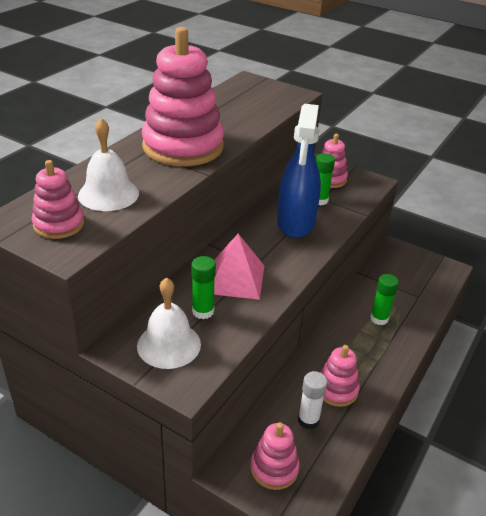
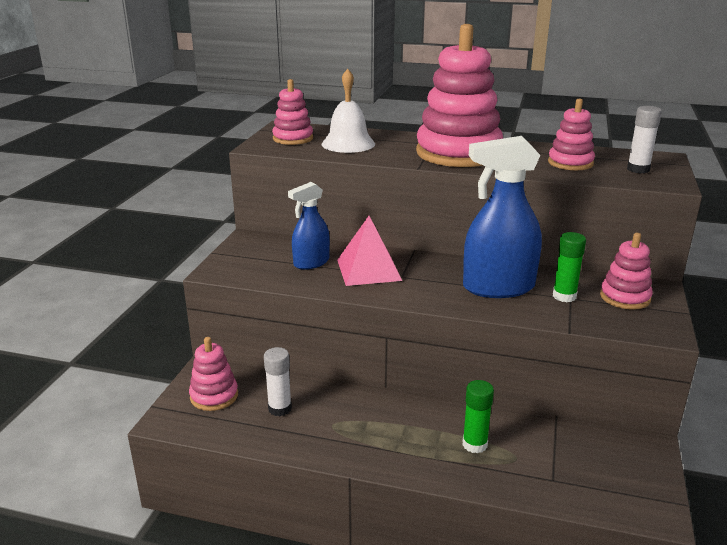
camera: 75 degrees right, 10 degrees down
(169, 344) = (261, 256): white bell -> none
(203, 311) = (311, 263): green glue stick -> blue spray bottle
(267, 94) = (638, 169): none -> white glue stick
(336, 390) = (331, 422): pink stacking toy -> pink stacking toy (570, 163)

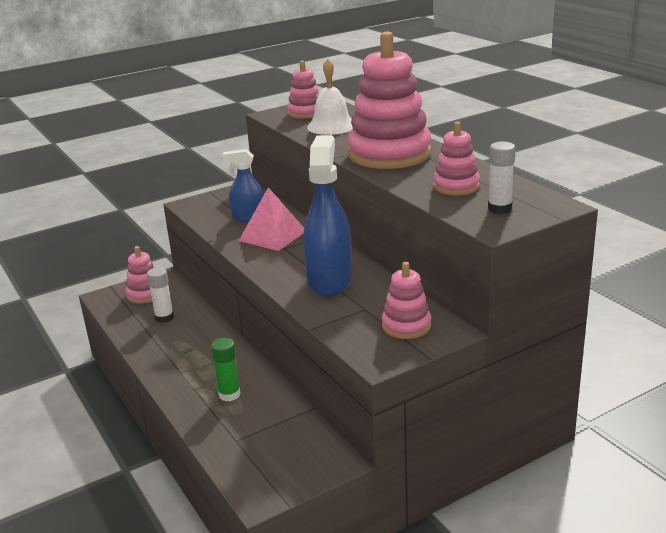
camera: 45 degrees right, 0 degrees up
(498, 287) = (329, 280): blue spray bottle -> blue spray bottle turned 60 degrees clockwise
(564, 296) = (362, 305): green glue stick -> none

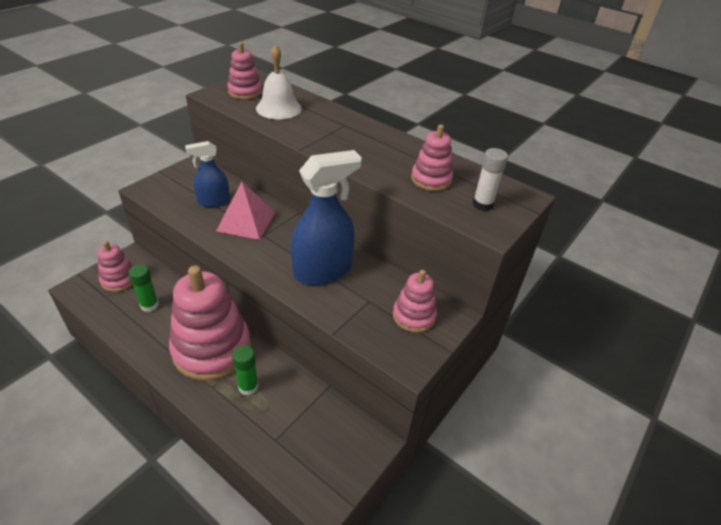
camera: 25 degrees left, 15 degrees up
(164, 318) = (149, 305): white glue stick -> green glue stick
(329, 280) = (323, 270): blue spray bottle -> blue spray bottle turned 75 degrees clockwise
(389, 154) = (351, 142): pink stacking toy -> pink stacking toy (212, 349)

